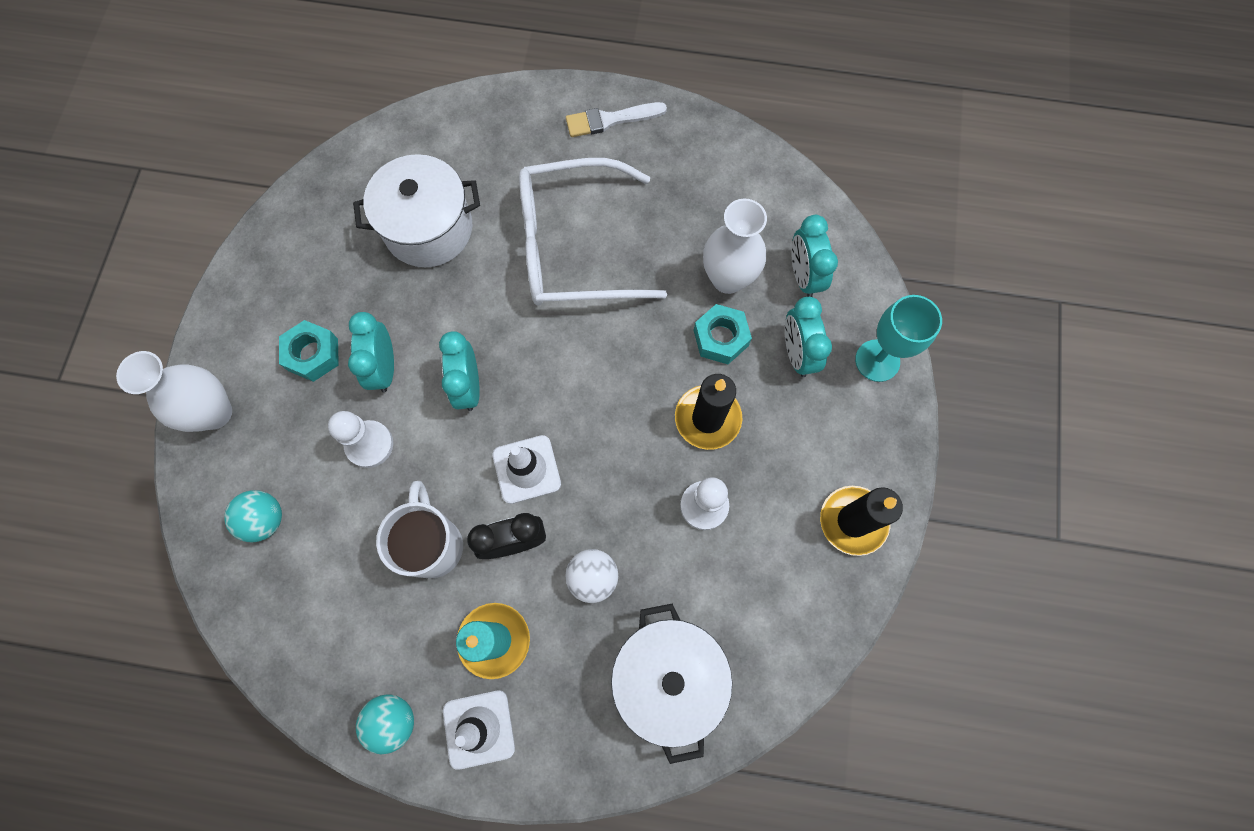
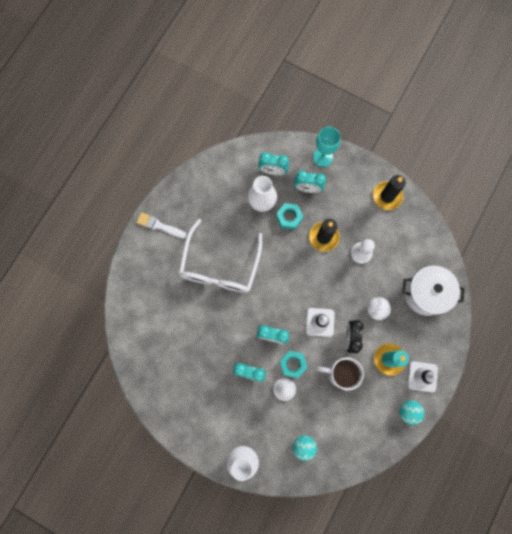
camera: 70 degrees left, 5 degrees up
(313, 354) = (230, 404): turquoise nut -> turquoise nut (293, 364)
(428, 229) = (184, 330): white pot -> none
(610, 120) = (159, 225): white brush -> white brush turned 105 degrees clockwise

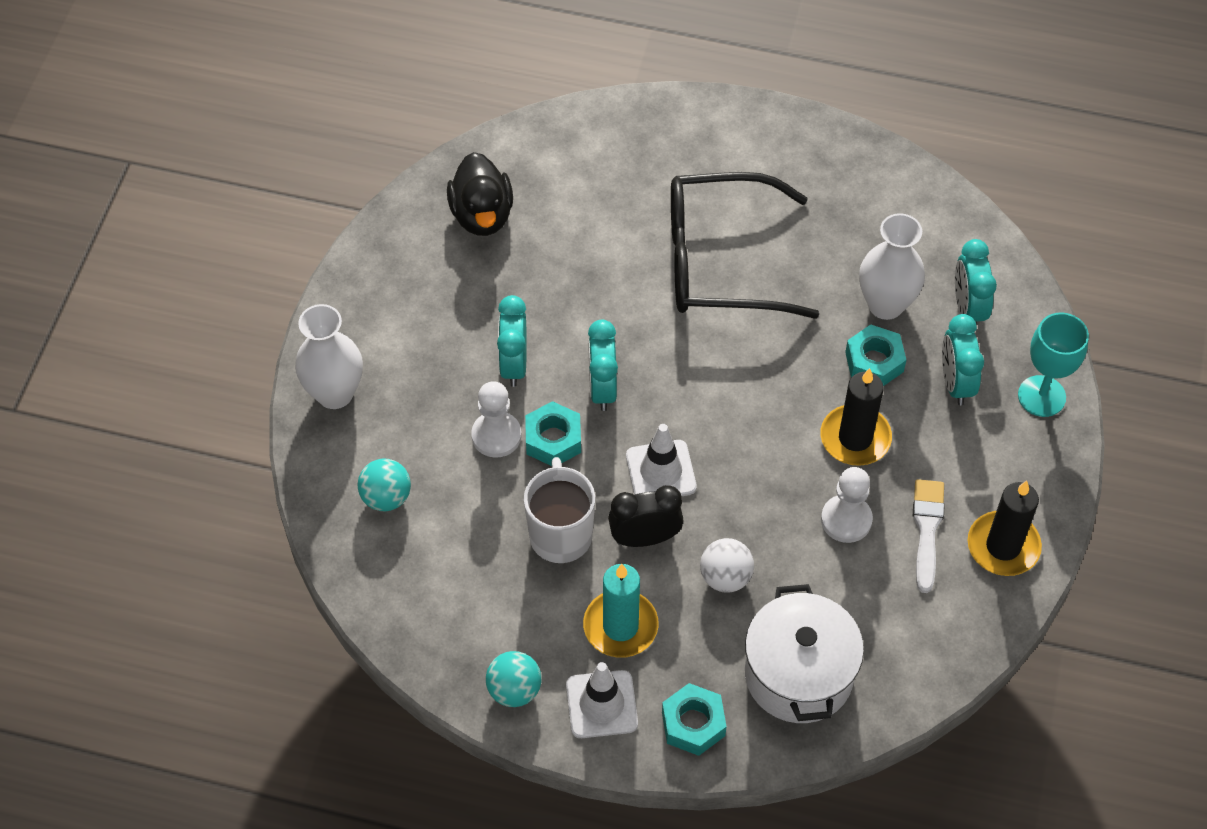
camera: 75 degrees right, 20 degrees down
(159, 225) = (767, 138): white brush -> white brush (927, 529)
(163, 366) = (482, 215): none -> black duck
(220, 266) = (720, 261): white glasses -> black glasses
(438, 341) = (693, 724): none -> turquoise nut

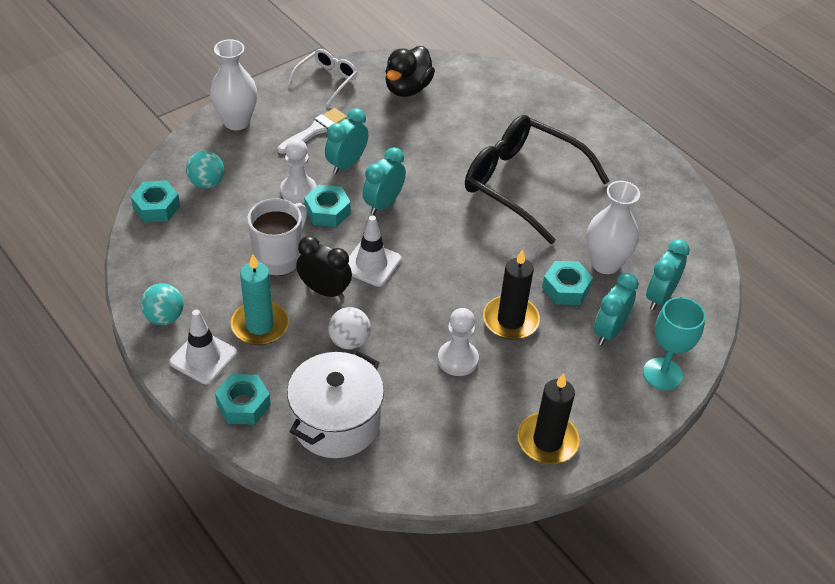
camera: 35 degrees right, 10 degrees down
(363, 567) = (156, 207): none -> turquoise nut
(379, 264) = (327, 80): none -> white glasses
(927, 529) = (505, 398): white brush -> white brush (315, 130)

